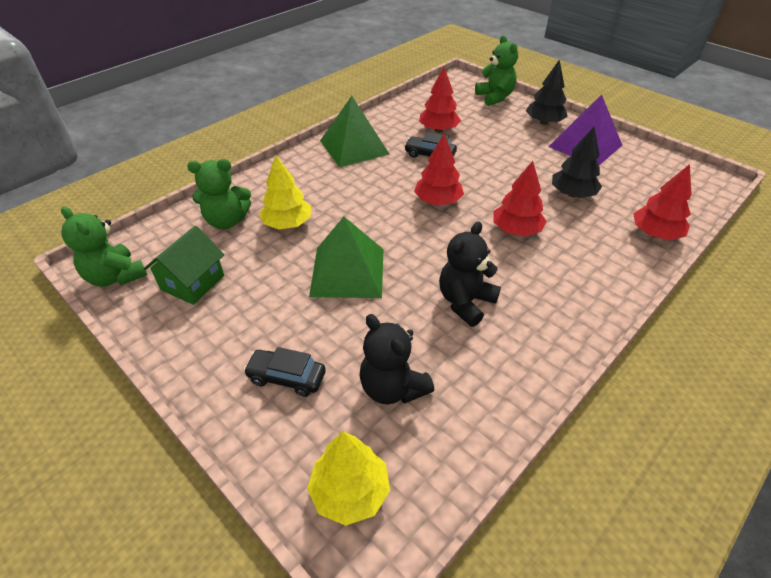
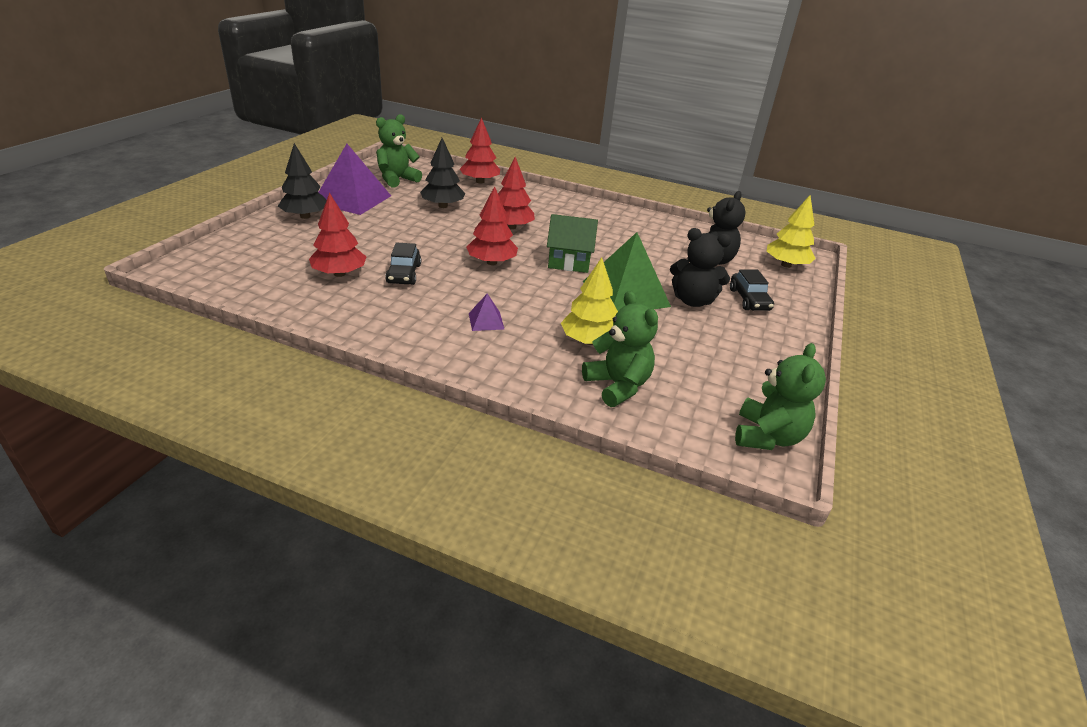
camera: 115 degrees left, 10 degrees down
(192, 282) = (719, 376): green house -> green house (569, 261)
(343, 180) = (486, 321): none -> purple pyramid
(354, 147) = (406, 326): green pyramid -> none
(465, 302) = (612, 242): black teddy bear -> black teddy bear (693, 301)
(495, 97) = (238, 244): green teddy bear -> green teddy bear (397, 179)

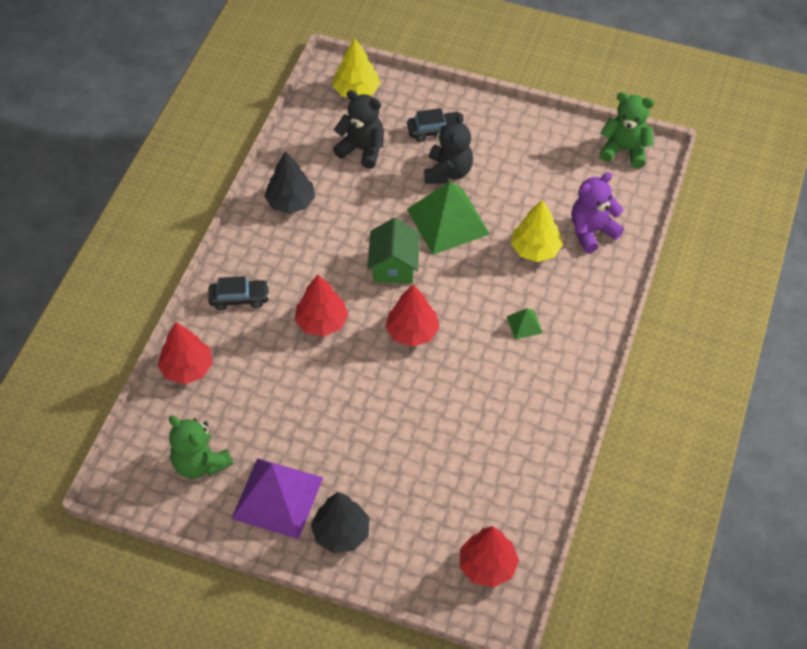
camera: 90 degrees left, 20 degrees up
(339, 274) = (470, 458): red tree -> red tree (487, 566)
(404, 274) = (456, 403): black car -> black car (239, 298)
(443, 206) = (277, 397): black tree -> black tree (290, 202)
(486, 321) = (524, 324): purple pyramid -> green pyramid
(617, 386) = (592, 231): green teddy bear -> purple teddy bear

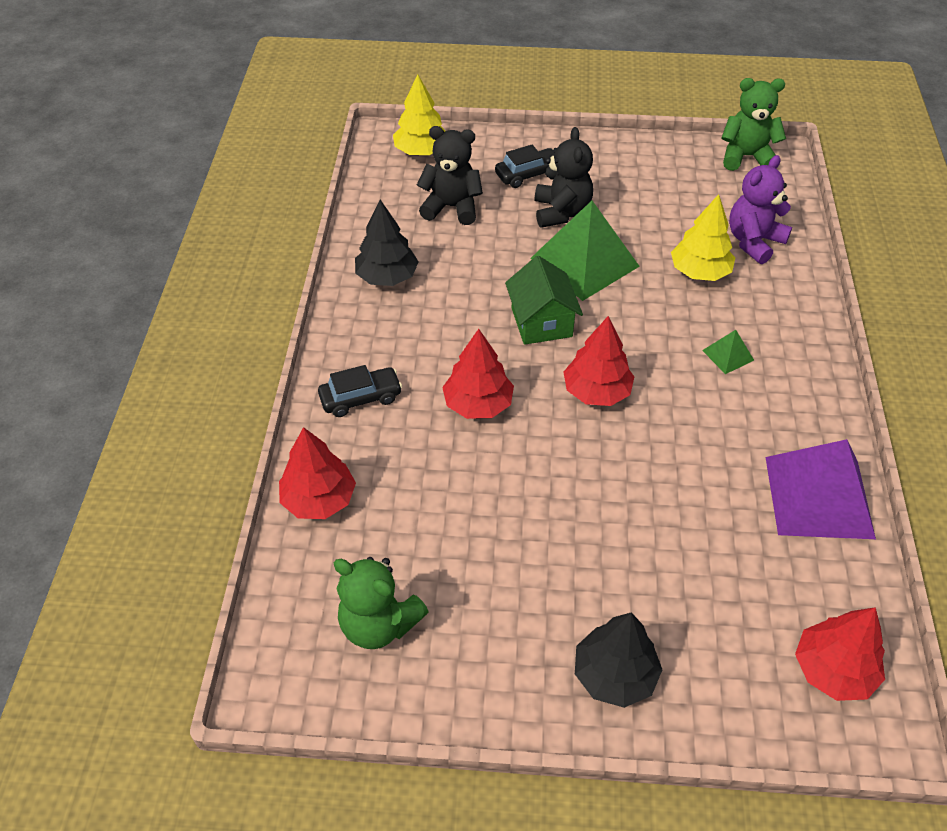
camera: 15 degrees left, 5 degrees down
(277, 497) = (506, 646): purple pyramid -> purple pyramid (819, 496)

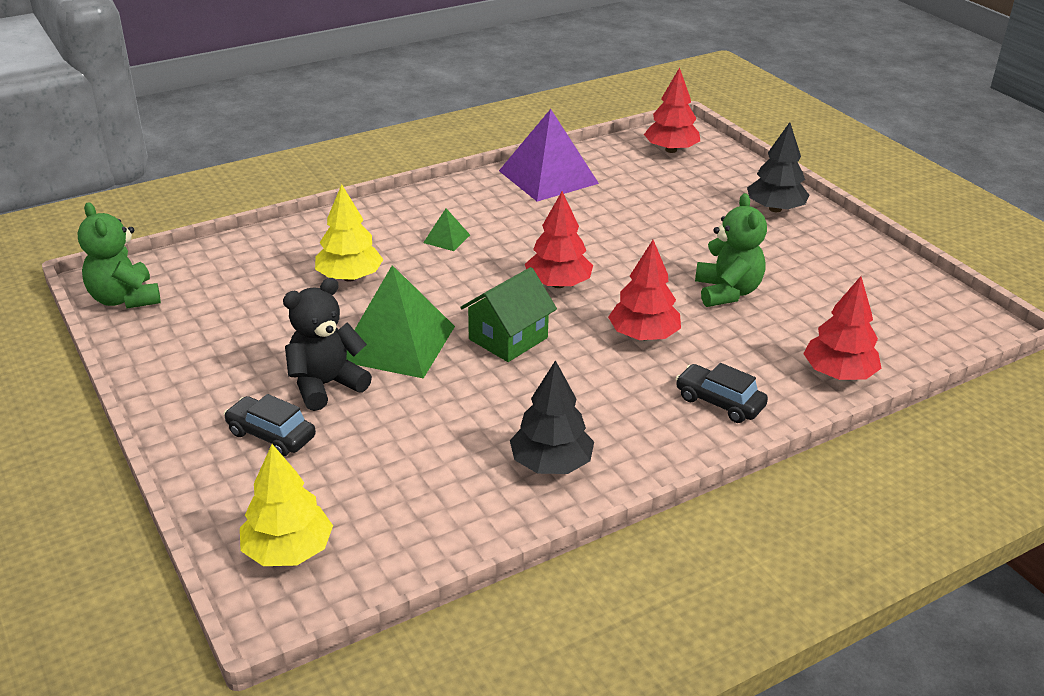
camera: 125 degrees left, 15 degrees down
(379, 624) = (879, 301): green teddy bear -> green teddy bear (727, 292)
(451, 207) = (386, 469): black teddy bear -> none
(753, 242) = (277, 261): purple teddy bear -> none

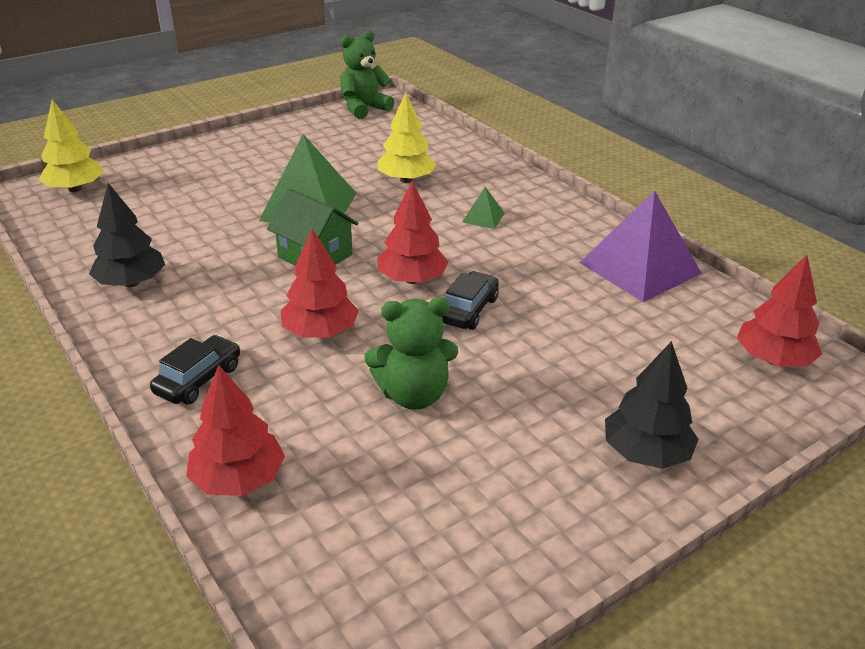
camera: 85 degrees right, 0 degrees up
(271, 435) = (197, 171): black car -> black car (468, 310)
(326, 385) = (254, 184): black teddy bear -> none

